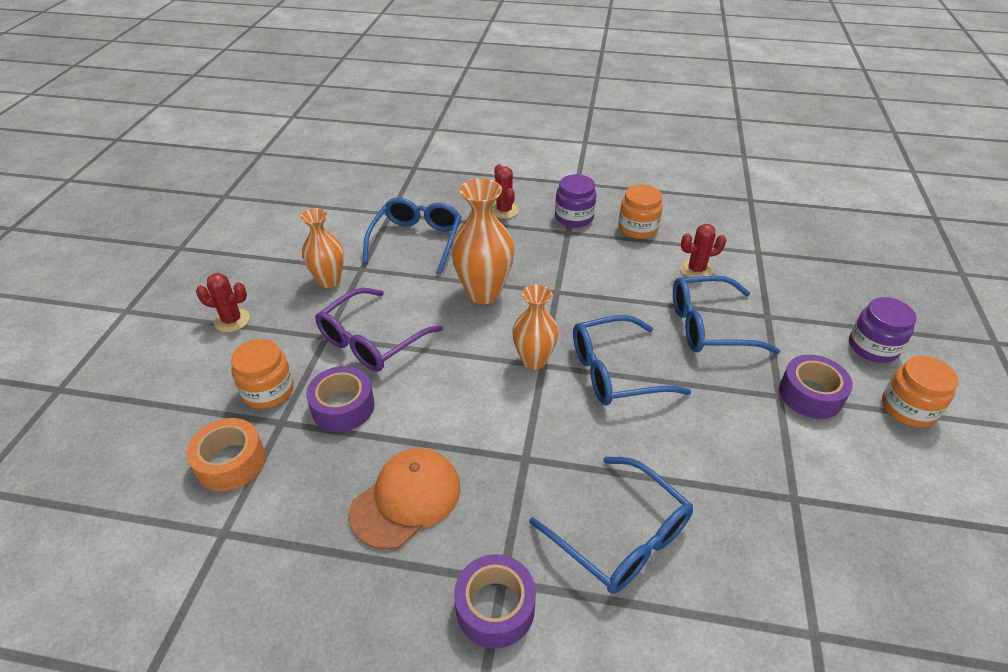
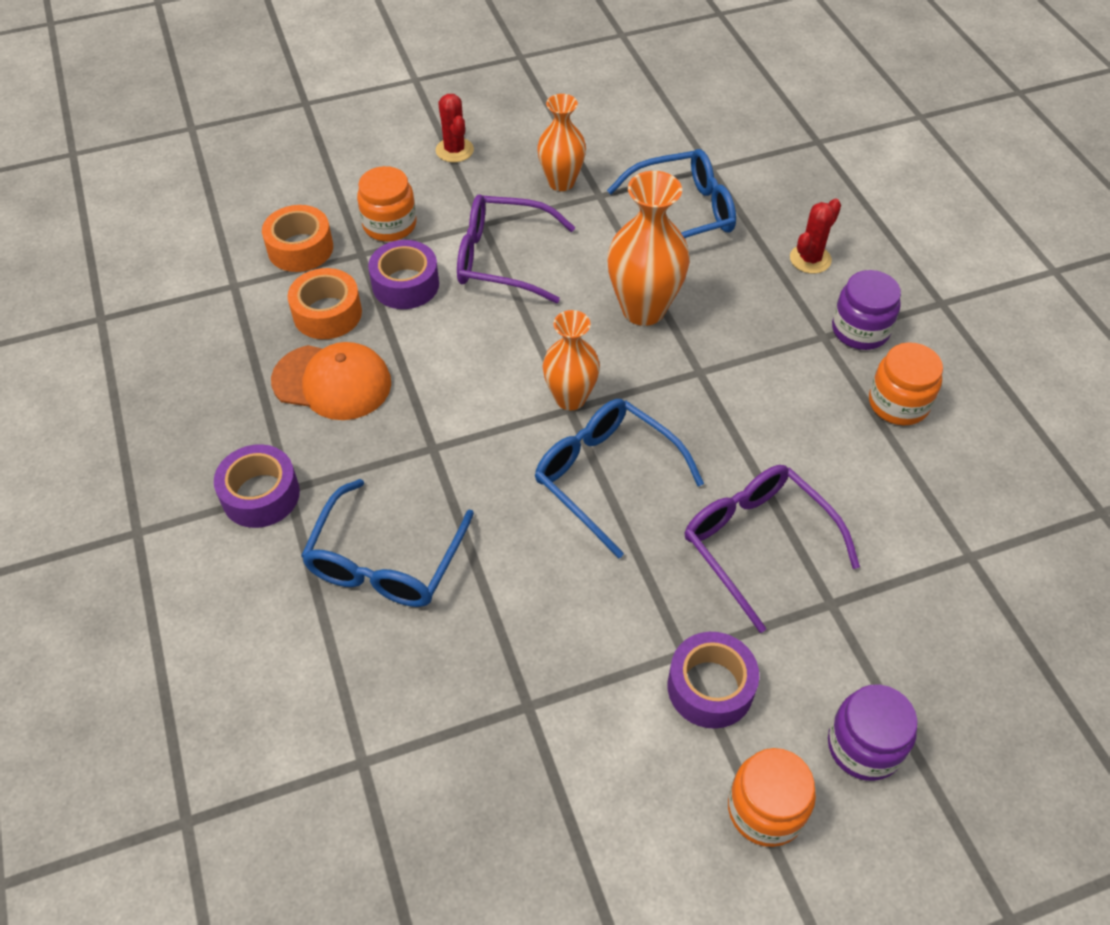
camera: 60 degrees right, 10 degrees up
(326, 472) = (327, 313): none -> orange tape
(696, 270) = (862, 496): red cactus -> none
(708, 326) = (757, 543): blue glasses -> purple glasses

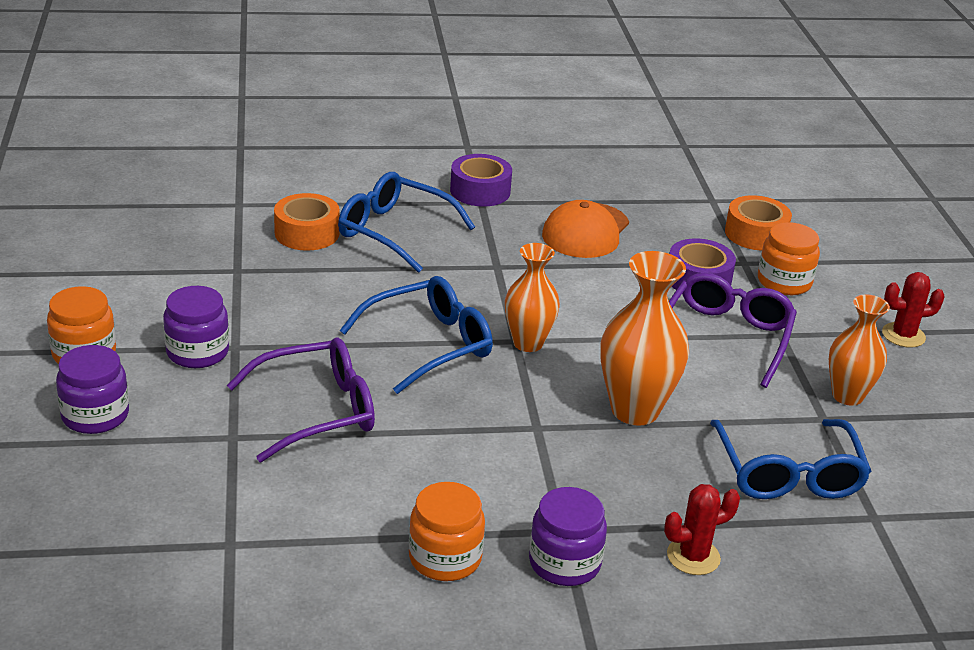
camera: 100 degrees right, 20 degrees down
(327, 313) = (668, 237): orange tape -> orange tape (307, 233)
(710, 687) = (197, 352): purple tape -> purple jar
(810, 259) = (693, 557): red cactus -> red cactus turned 75 degrees counterclockwise

